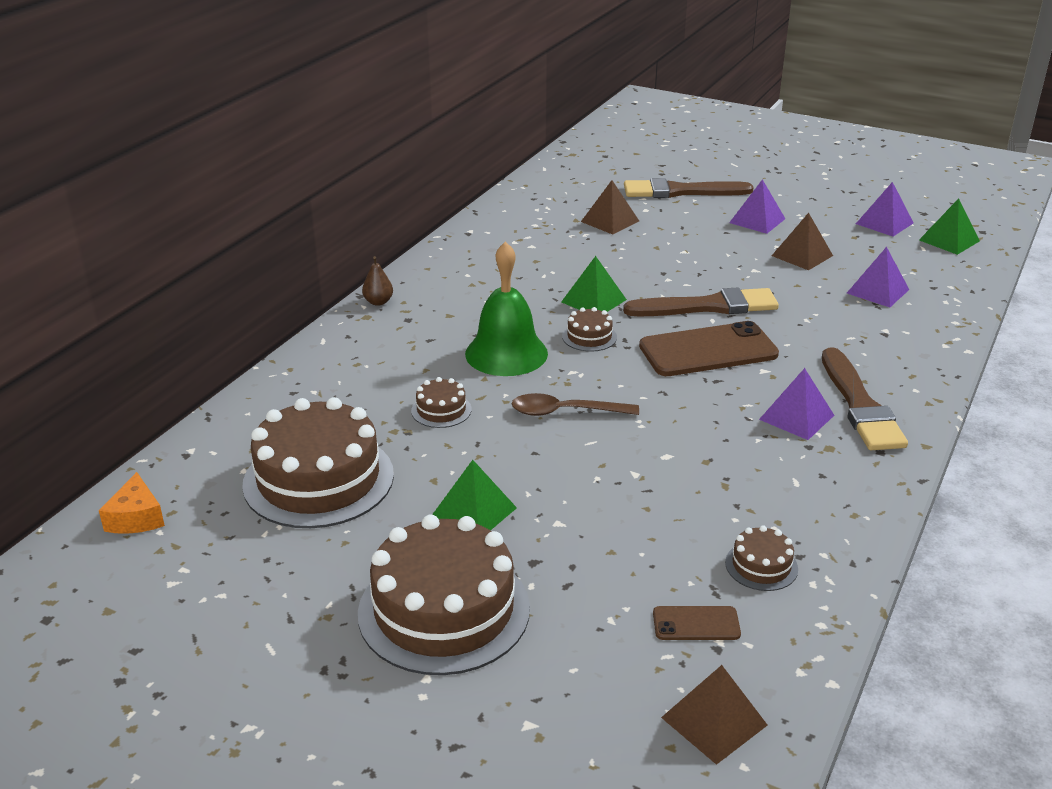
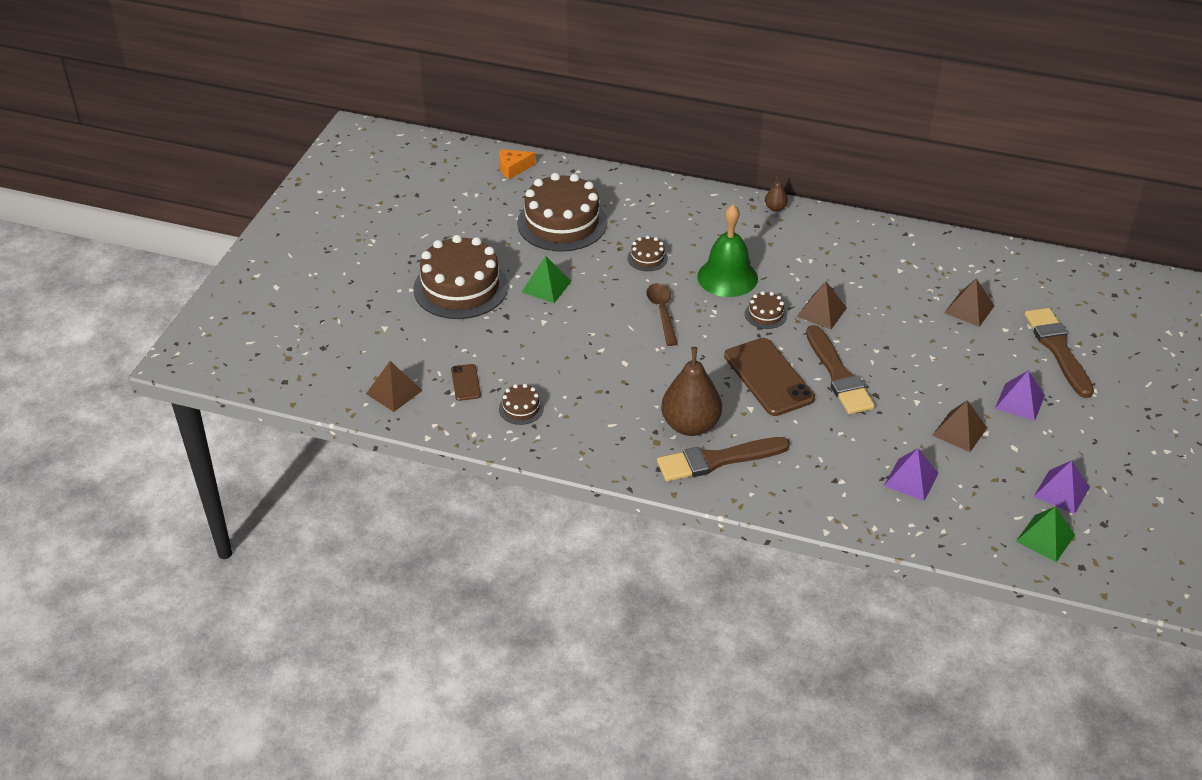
camera: 80 degrees right, 10 degrees up
(593, 300) = (821, 312): green pyramid -> brown pyramid
(796, 417) = (690, 425): purple pyramid -> brown pear

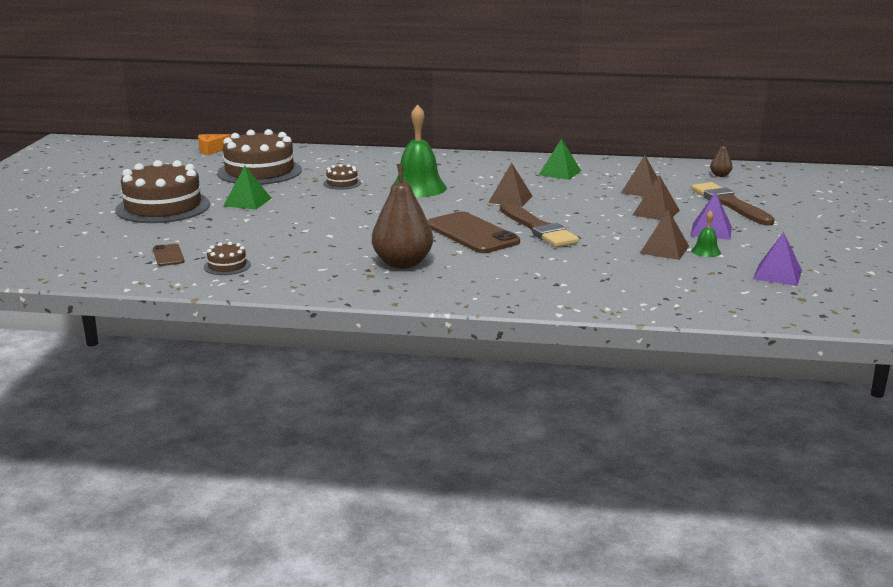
camera: 10 degrees left, 20 degrees down
(394, 392) = (92, 265): brown pyramid -> brown pyramid (656, 212)
(662, 312) = (361, 208): brown spoon -> none
(717, 460) = (434, 281): brown brush -> none
(765, 314) = (459, 203): brown cake -> none
(775, 208) = (452, 155): brown pear -> brown pear (720, 175)
(911, 479) = (631, 278): purple pyramid -> none
(1001, 440) = (706, 251): none -> green bell
(1045, 538) = (778, 301): green pyramid -> green pyramid (560, 173)

